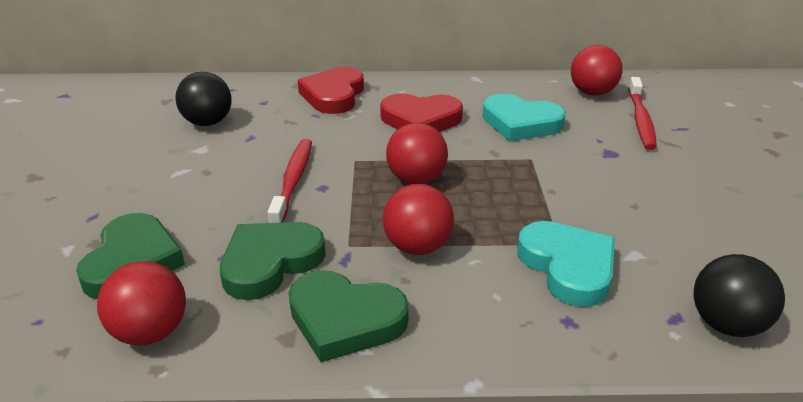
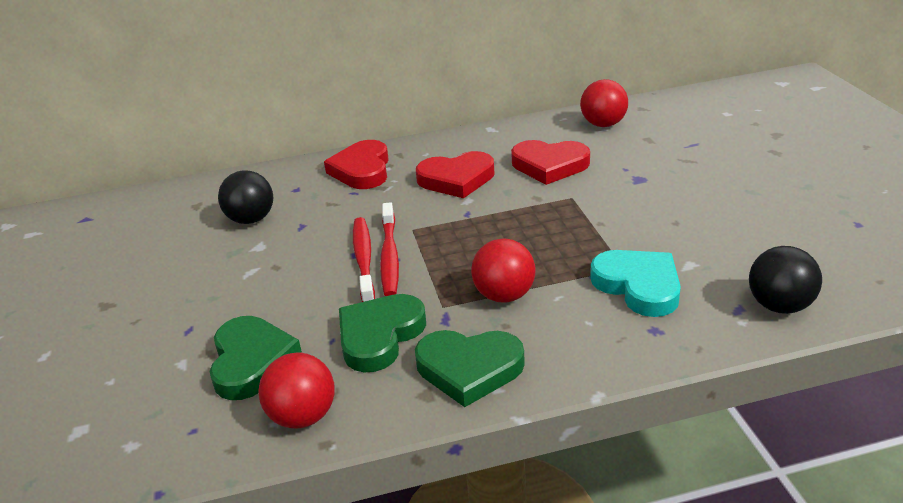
camera: 10 degrees left, 0 degrees up
(416, 179) = (477, 236): red ball -> none
(520, 123) = (549, 165): turquoise heart -> red heart
(640, 120) = (655, 143): red toothbrush -> red toothbrush (389, 256)

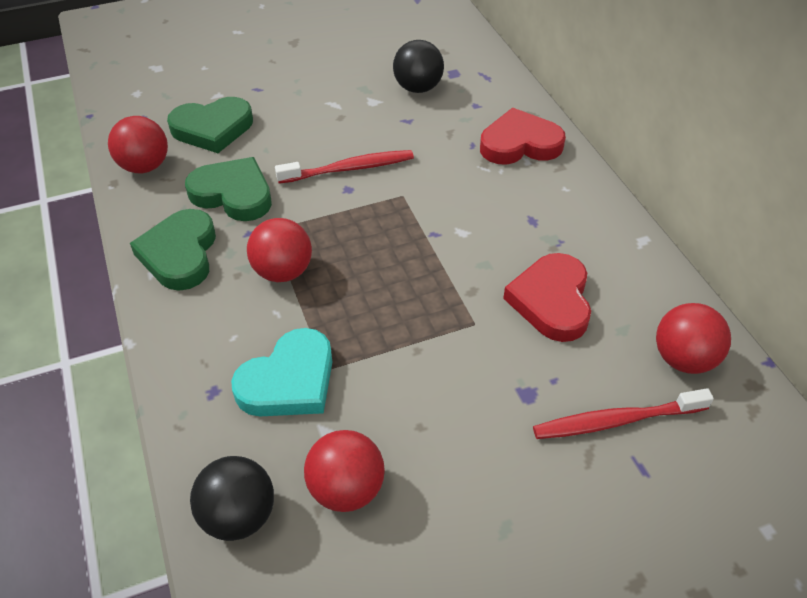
camera: 80 degrees right, 15 degrees up
(389, 256) = (354, 185): red toothbrush -> red toothbrush (616, 420)
(456, 179) = (507, 219): red heart -> none
(739, 254) = (346, 489): none -> red ball

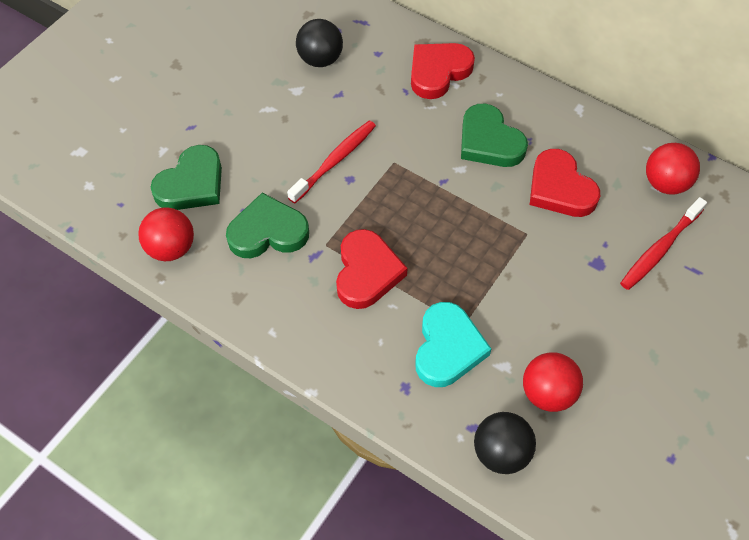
camera: 35 degrees left, 10 degrees up
(180, 254) = (278, 304): green heart -> green heart (489, 141)
(283, 271) = (367, 272): red ball -> red heart

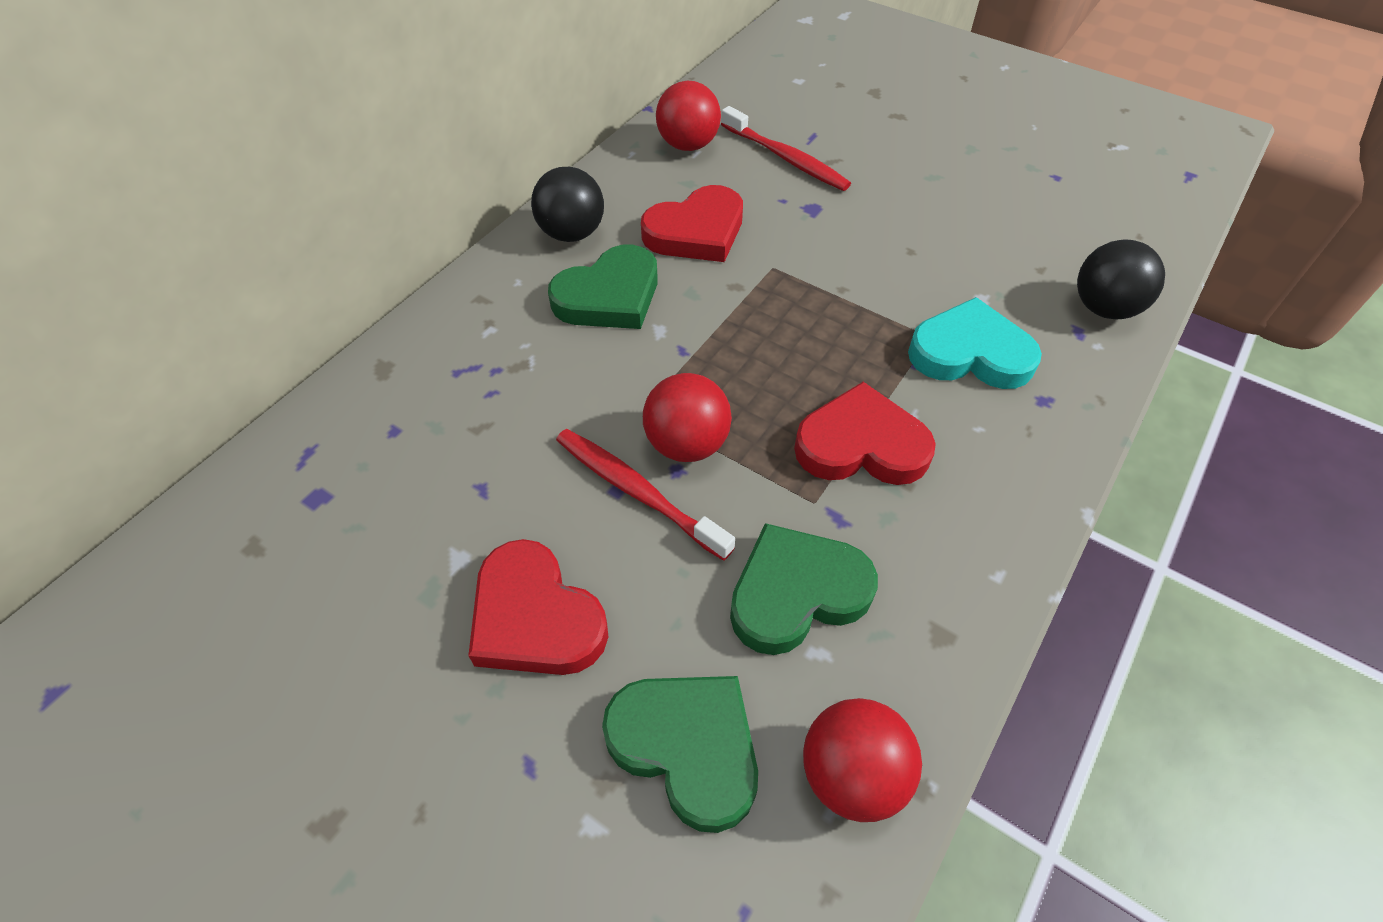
camera: 90 degrees left, 5 degrees down
(268, 232) = (796, 593): green heart -> green heart turned 75 degrees clockwise
(320, 59) = (387, 520): black ball -> black ball (572, 233)
(438, 72) = (458, 349): red heart -> red heart (535, 617)
(548, 393) = (1008, 263): red ball -> red ball (687, 444)

